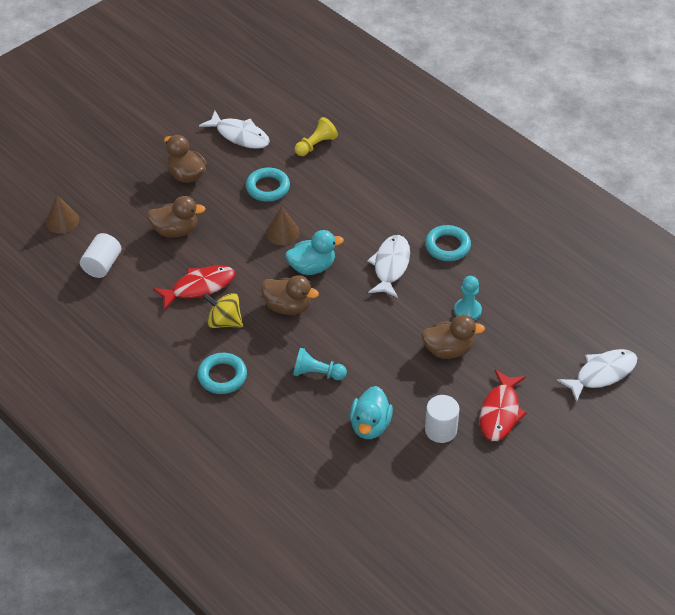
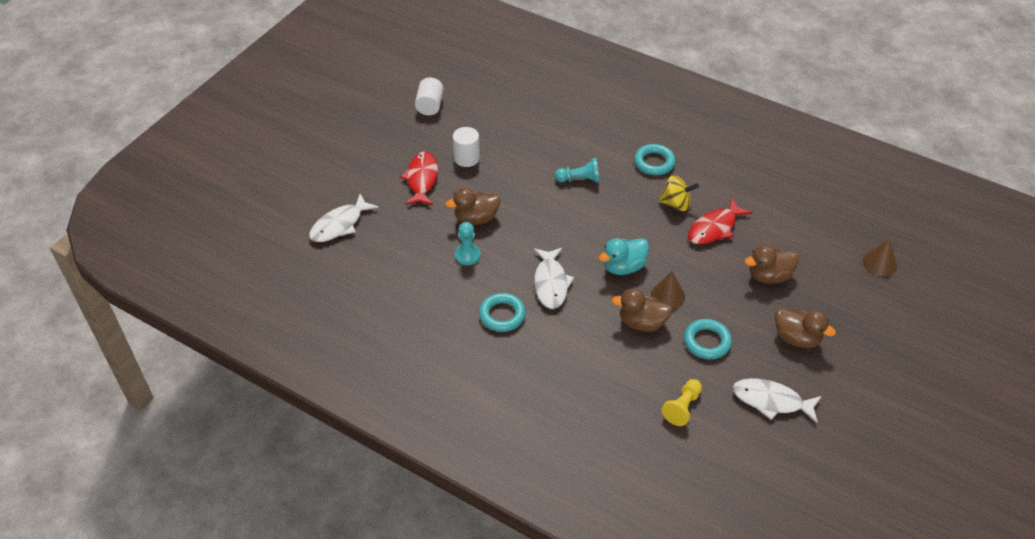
camera: 165 degrees right, 0 degrees up
(102, 265) = (812, 230): white cylinder -> white cylinder (430, 105)
(288, 307) = (628, 227): brown duck -> brown duck (642, 323)
(370, 425) = (522, 151): turquoise duck -> none

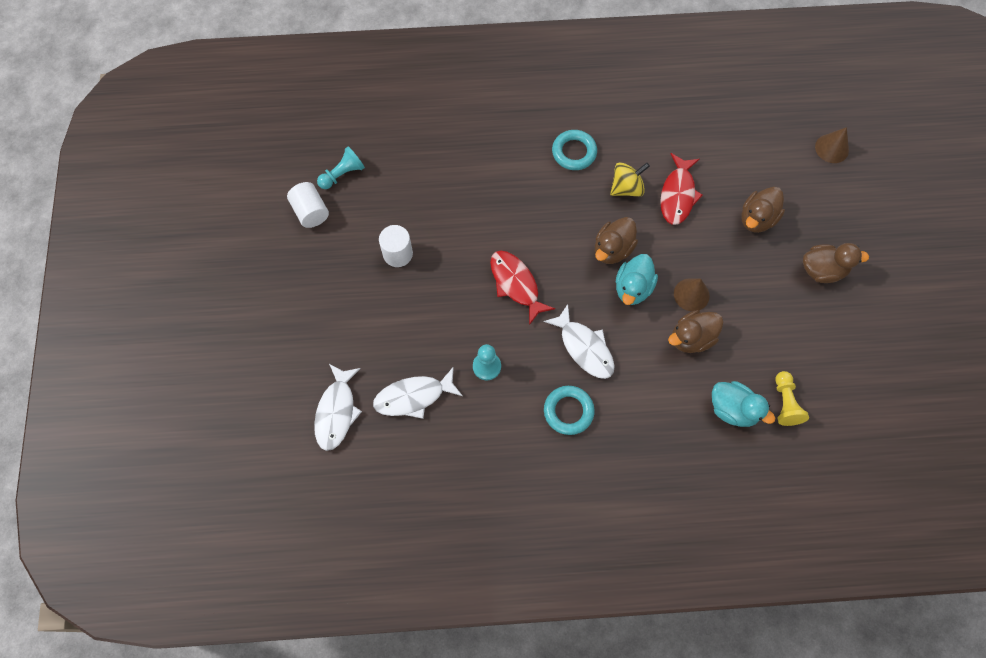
camera: 35 degrees left, 20 degrees up
(422, 179) = (374, 306): red fish -> red fish (516, 284)
(476, 218) = (462, 319): brown duck -> brown duck (612, 249)
(579, 179) = (522, 213): turquoise pawn -> turquoise pawn (342, 174)
(634, 387) = (733, 409): none -> turquoise duck
(707, 342) = (756, 322): turquoise ring -> none
(771, 401) = (846, 348): white fish -> white fish (413, 396)

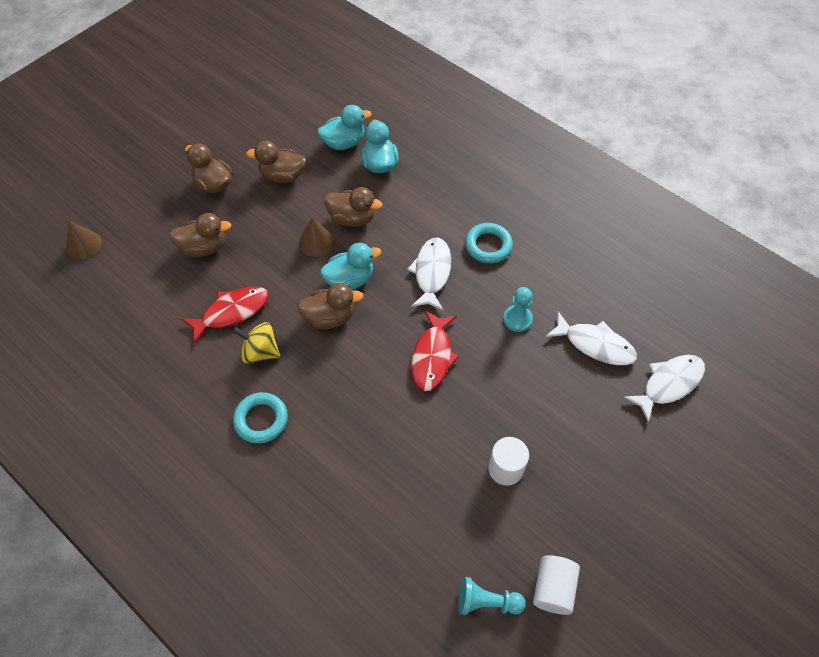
camera: 135 degrees left, 10 degrees down
(785, 403) = (344, 143): yellow pawn -> turquoise duck
(787, 325) = (282, 176): none -> brown duck

